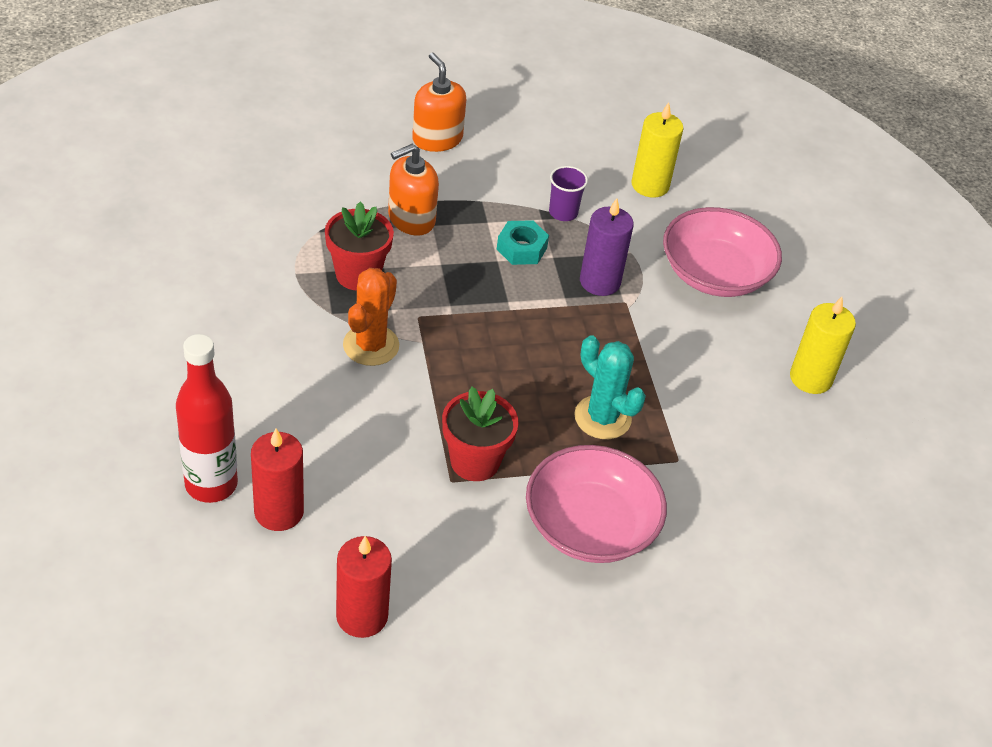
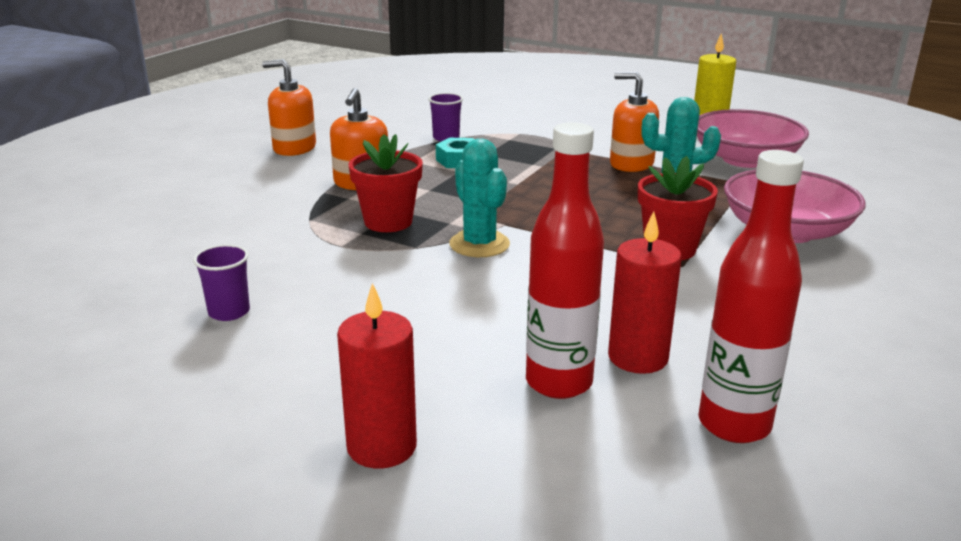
camera: 45 degrees left, 20 degrees down
(156, 278) = (229, 312): none -> purple cup
(235, 595) = (734, 424): none -> red bottle
(362, 616) = (818, 361): red candle -> red candle (381, 447)
(371, 345) = (479, 244): orange cactus -> turquoise cactus
(600, 282) = (533, 150): purple candle -> none
(639, 362) = (631, 164): none -> orange soap dispenser
(650, 185) = (464, 109): yellow candle -> none
(715, 274) = (577, 120): pink bowl -> pink bowl (745, 159)

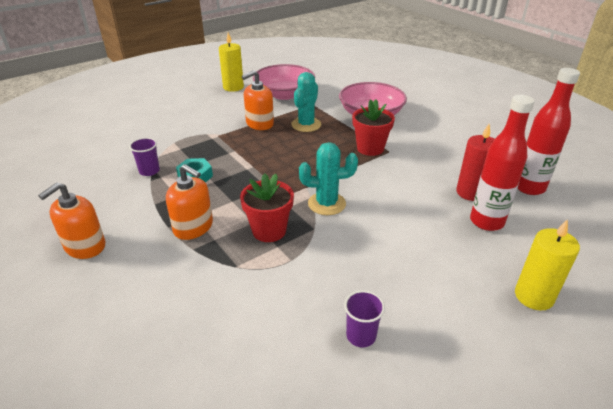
camera: 65 degrees left, 10 degrees up
(381, 447) = (534, 296): red candle -> yellow candle

